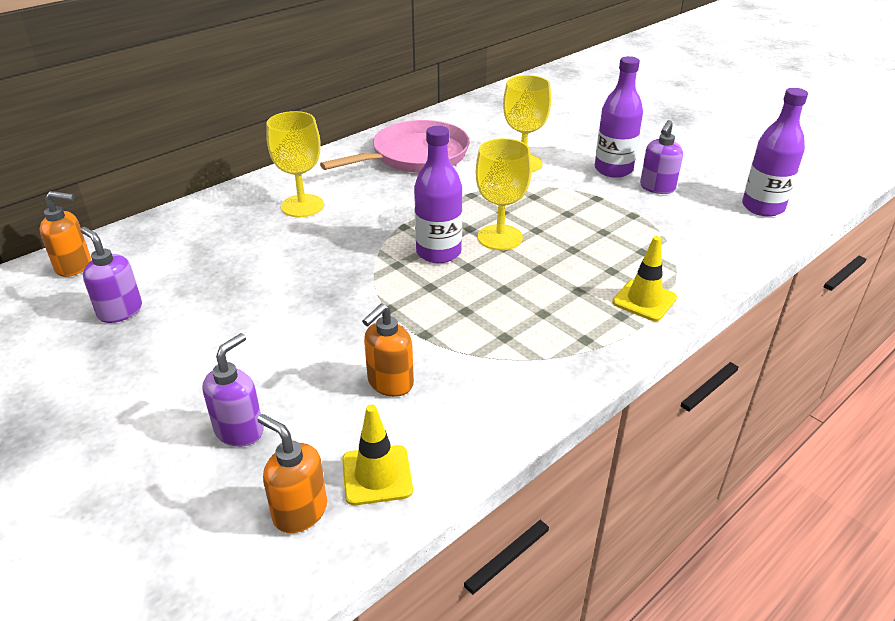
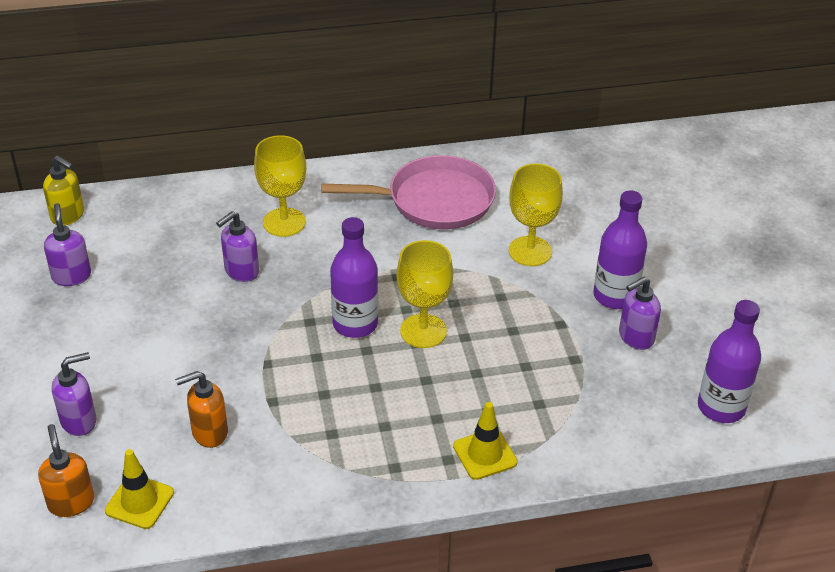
camera: 30 degrees right, 5 degrees up
(74, 266) = (68, 216): orange soap dispenser -> yellow soap dispenser
(296, 251) = (241, 271): none -> purple soap dispenser

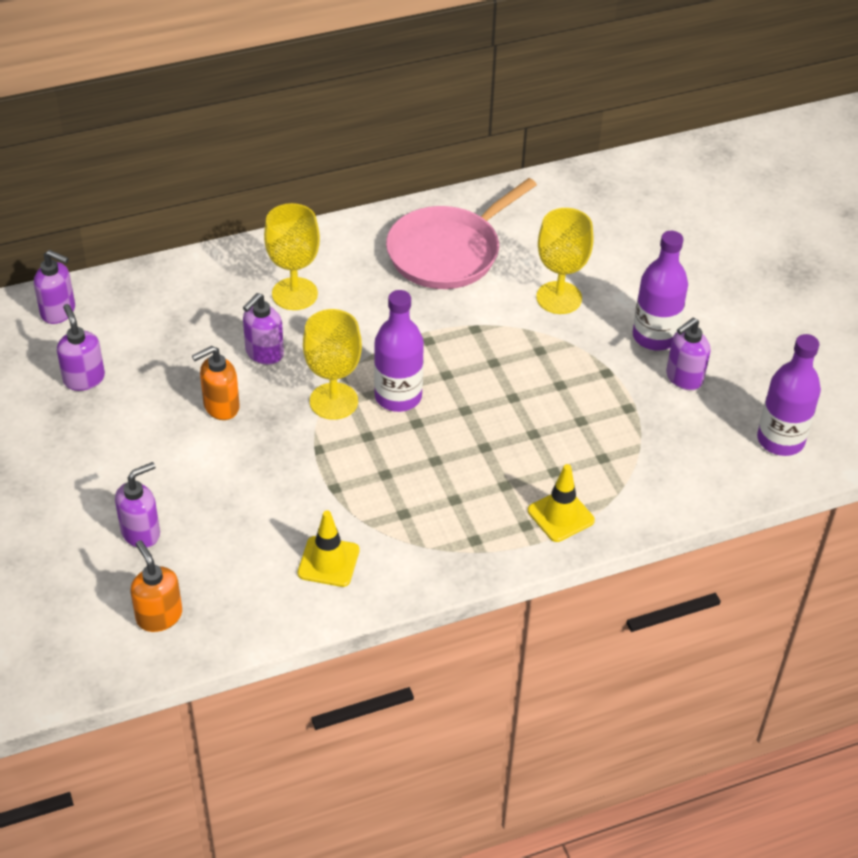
camera: 10 degrees left, 5 degrees up
(68, 216) = (58, 312): yellow soap dispenser -> purple soap dispenser
(139, 502) = (228, 606): yellow traffic cone -> yellow traffic cone (328, 562)
(209, 433) = (279, 528): orange soap dispenser -> orange soap dispenser (221, 407)
(423, 331) = (469, 396): yellow goblet -> yellow goblet (333, 401)
(435, 200) = (447, 252): pink pan -> pink pan turned 150 degrees clockwise

